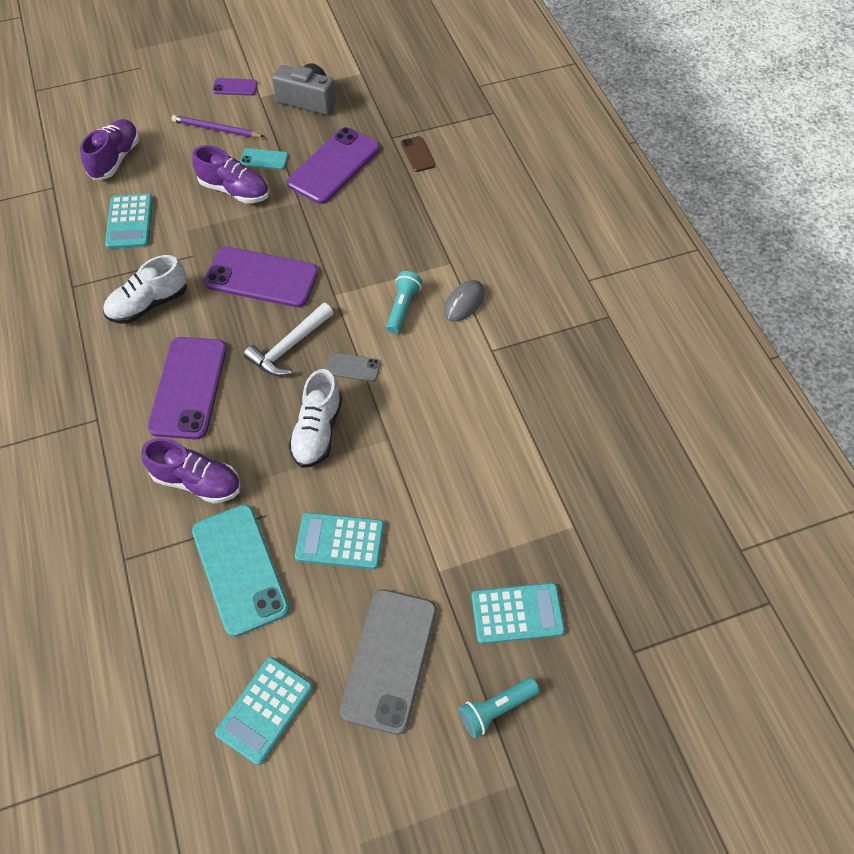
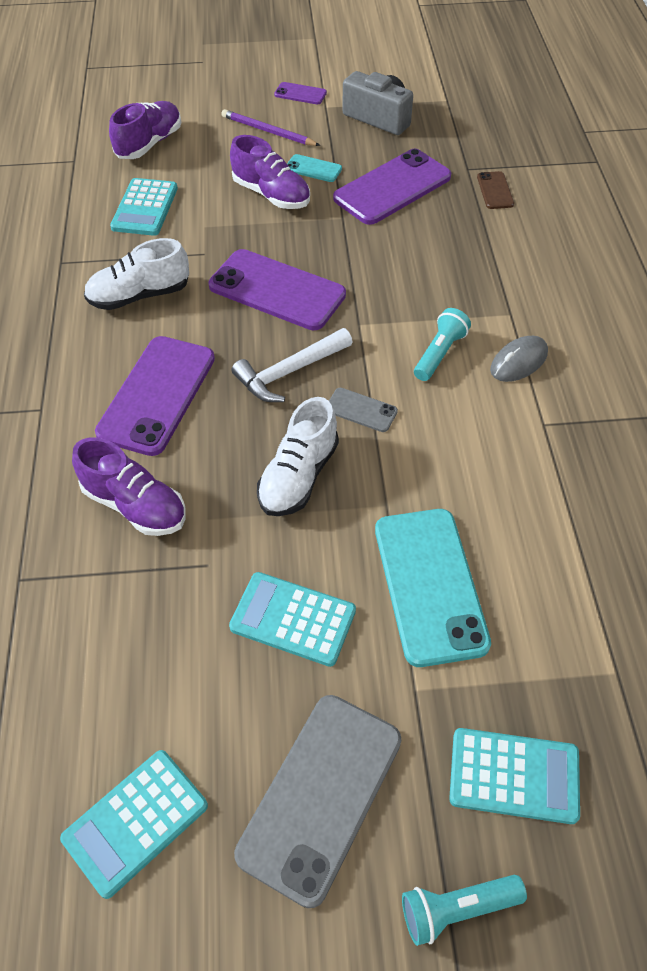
camera: 15 degrees right, 5 degrees down
(240, 569) = (156, 625): turquoise phone -> turquoise phone (429, 585)

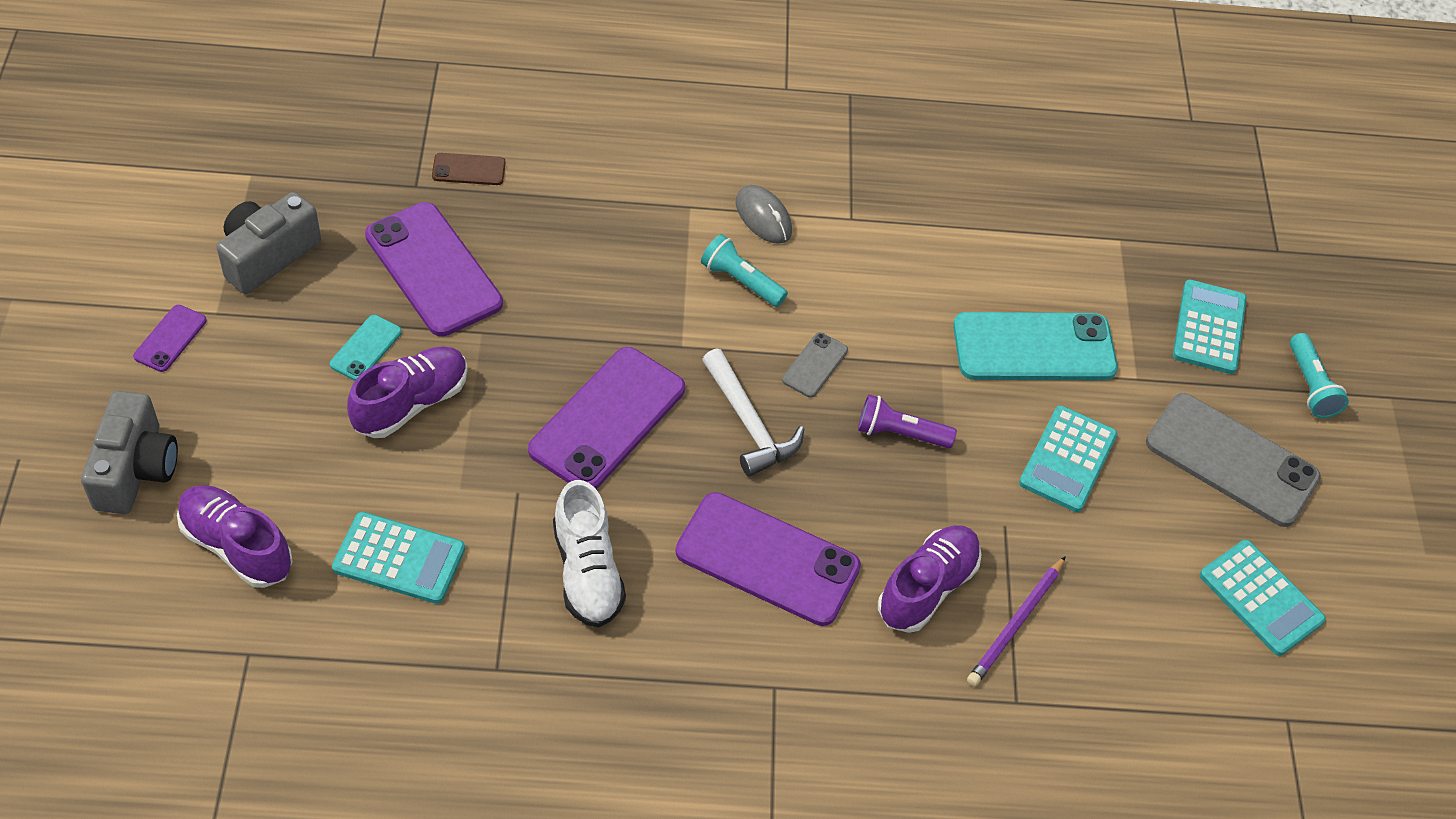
camera: 90 degrees left, 0 degrees up
(200, 99) = (135, 469): none -> grey camera
(268, 131) = (256, 390): purple pencil -> purple pencil (1016, 624)
(298, 476) = (900, 433): white shoe -> purple flashlight

